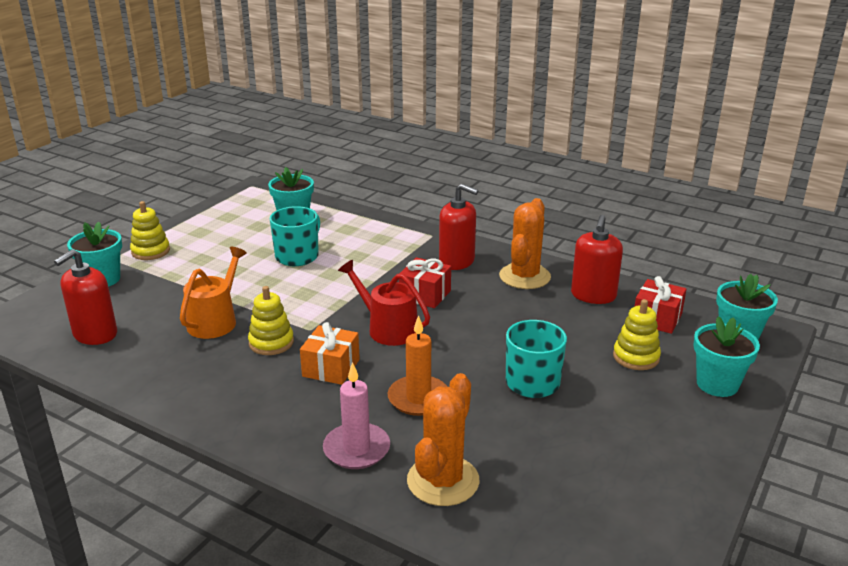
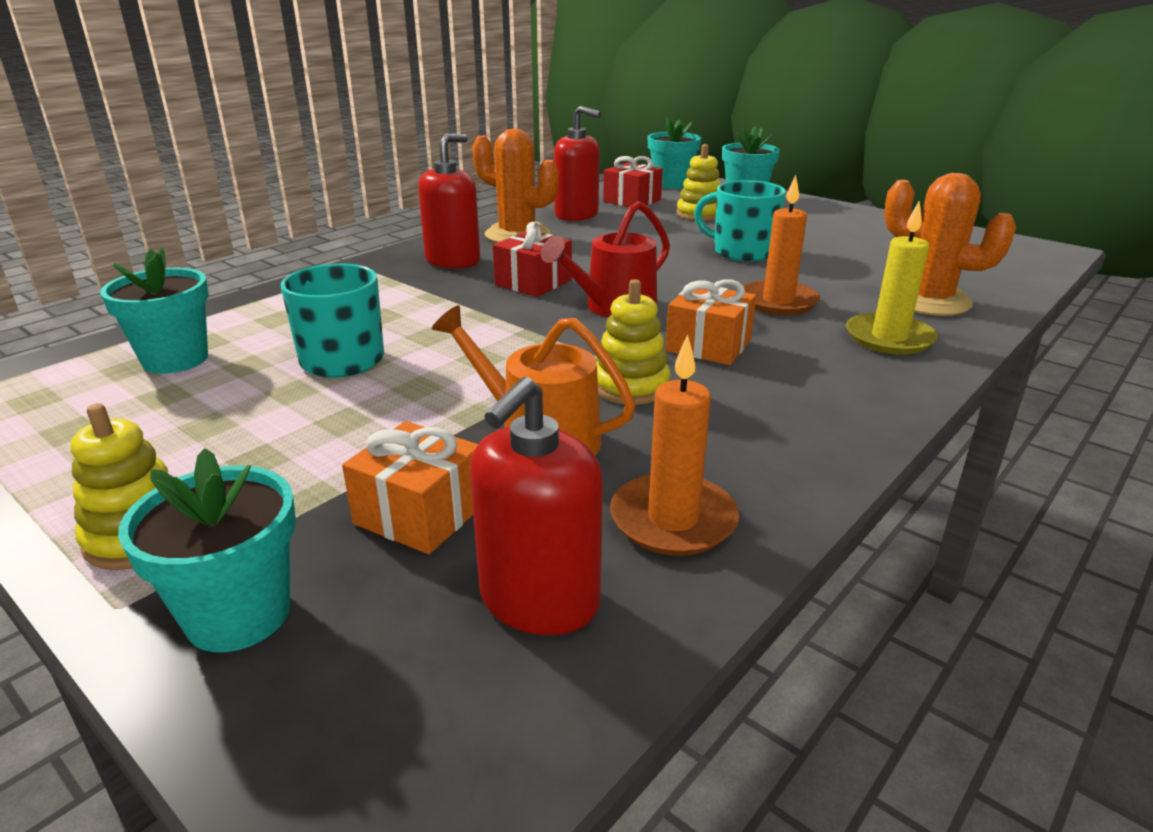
camera: 80 degrees left, 0 degrees up
(95, 334) = (539, 600): red soap dispenser -> red soap dispenser turned 75 degrees clockwise
(140, 362) = (673, 519): none -> orange candle
(156, 301) = (420, 513): none -> orange gift
(356, 449) = (889, 338): pink candle -> yellow candle

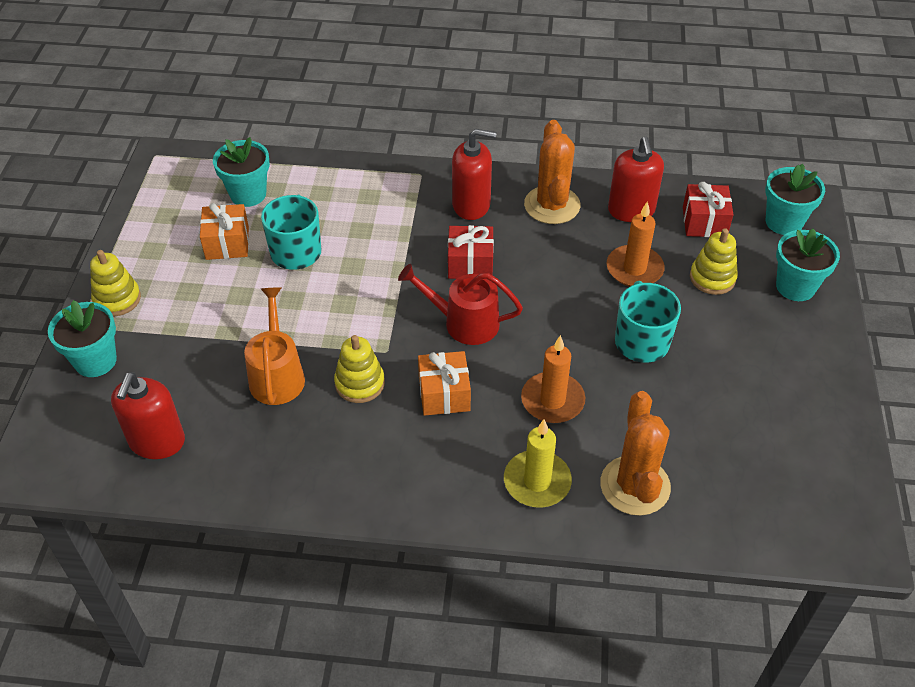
camera: 55 degrees right, 20 degrees up
(420, 513) = (187, 371): orange gift -> orange gift (227, 243)
(539, 600) = (157, 441): red soap dispenser -> red soap dispenser turned 75 degrees counterclockwise
(673, 519) = (241, 459): orange candle -> orange candle (634, 269)

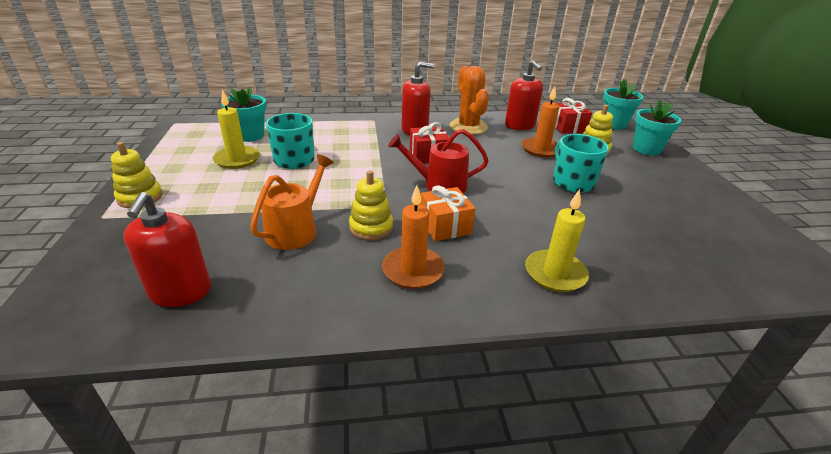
camera: 15 degrees left, 15 degrees down
(95, 361) = (115, 239): turquoise flower pot -> none
(227, 243) = (237, 159): orange gift -> yellow candle
(277, 375) = (295, 230): orange watering can -> orange watering can turned 45 degrees clockwise
(552, 400) = (532, 220): orange candle -> orange candle (413, 270)
(635, 486) = (634, 265): orange cactus -> none

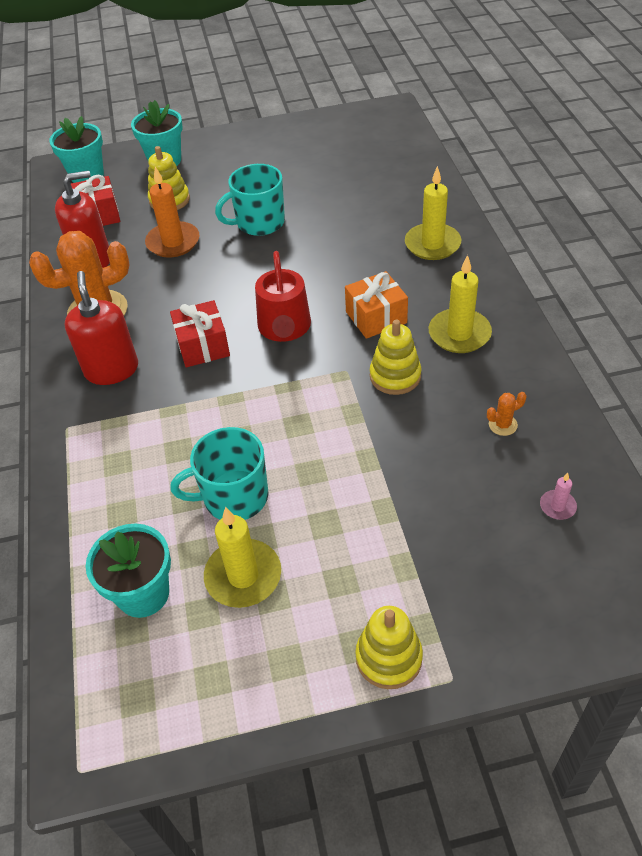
camera: 90 degrees left, 15 degrees up
(180, 292) = (557, 506): red soap dispenser -> pink candle
(288, 277) = (502, 425): none -> orange cactus
(295, 230) = (419, 442): orange watering can -> none
(413, 270) = (459, 334): orange candle -> yellow candle

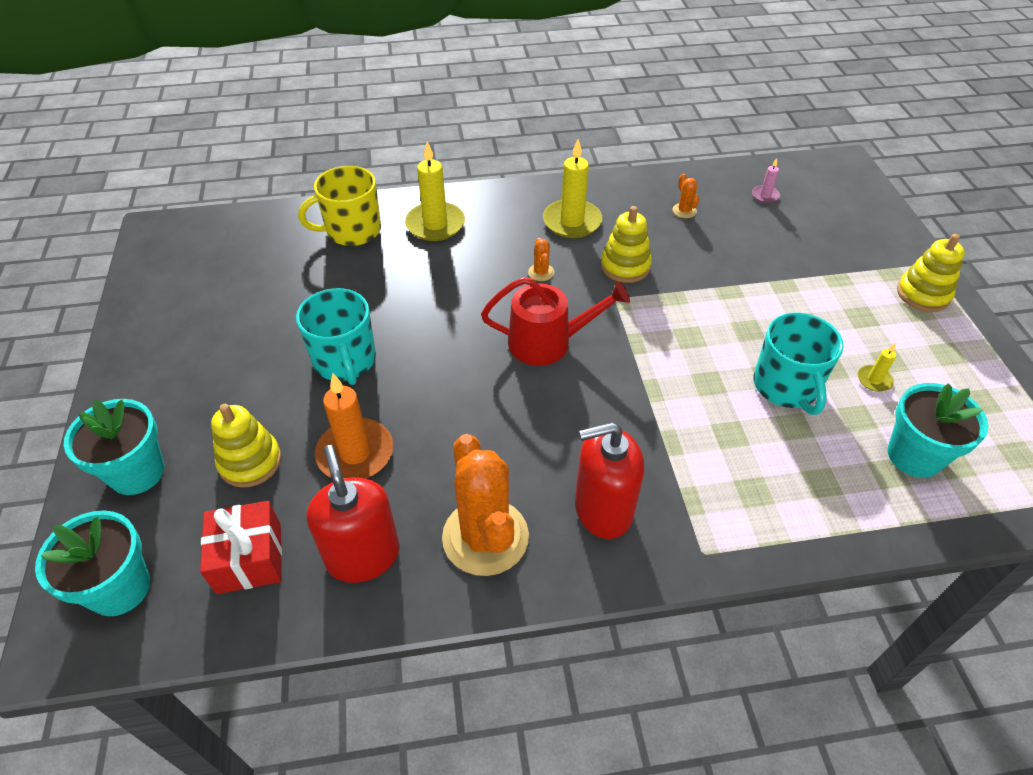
camera: 90 degrees left, 0 degrees up
(203, 346) = (569, 415): red gift -> none
(243, 576) = (874, 380): yellow candle -> yellow candle, size x0.48
(376, 317) = (541, 272): orange gift -> orange cactus
(412, 199) = (352, 231): none -> yellow mug

